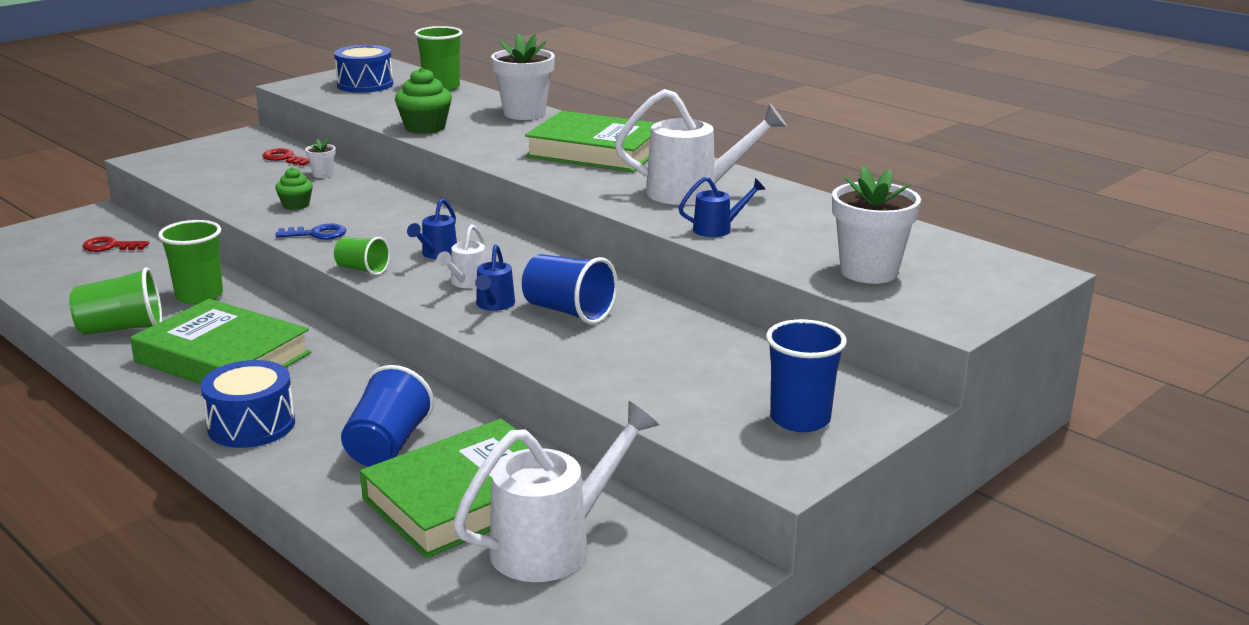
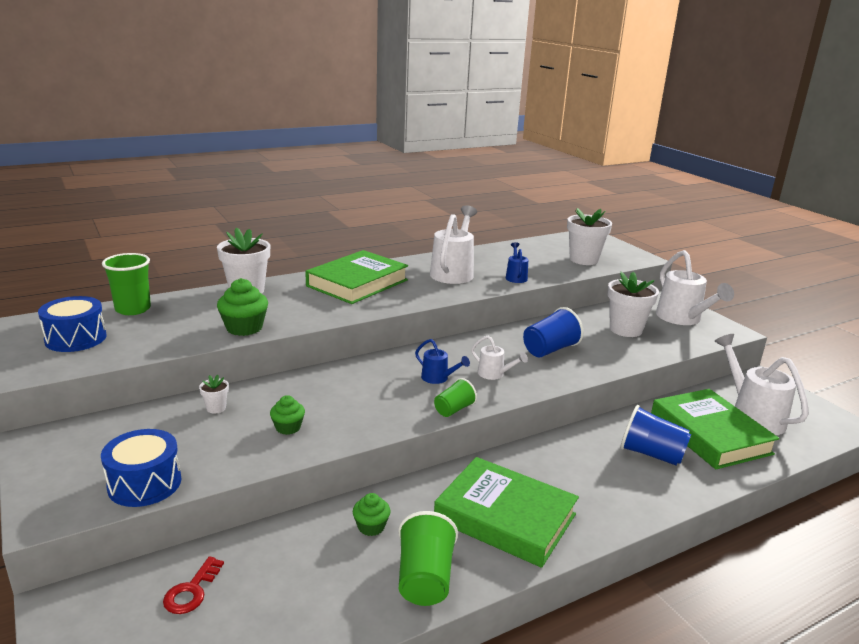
camera: 75 degrees left, 0 degrees up
(199, 296) = (371, 527): green cup -> green cupcake
(223, 357) = (505, 517): green book -> green book turned 75 degrees clockwise
(251, 425) = (621, 508): blue drum -> blue drum (144, 483)
(284, 158) = (145, 424): red key -> none
(317, 234) = (367, 422): blue key -> none
(494, 305) = (533, 370): blue watering can -> none
(696, 366) = (625, 329): none -> white flower pot
(800, 419) = (682, 319): blue cup -> white watering can

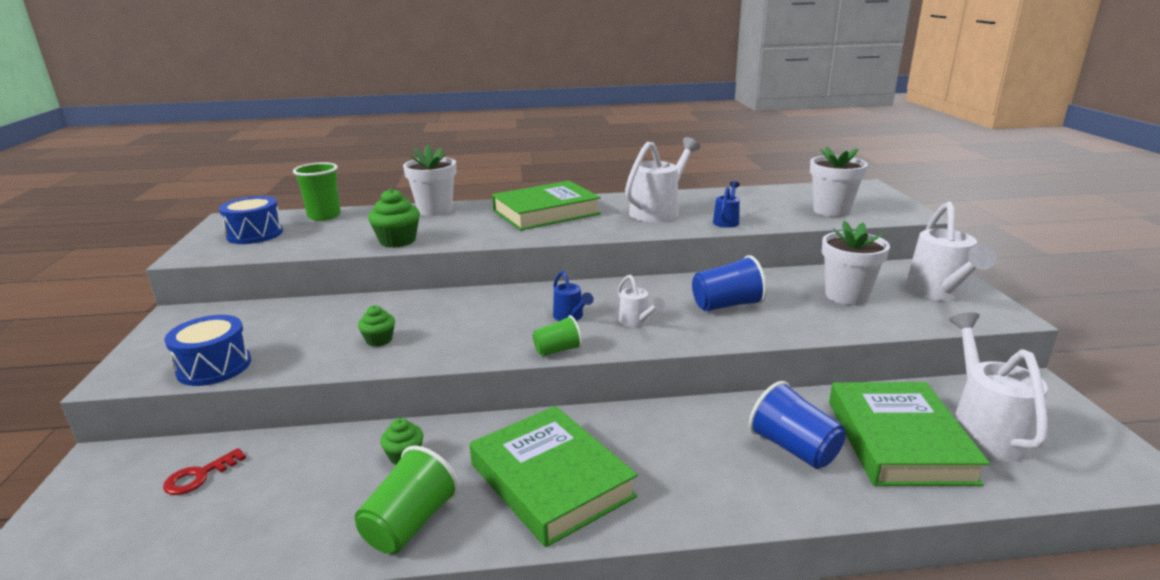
camera: 25 degrees right, 0 degrees up
(216, 408) = (335, 312): white flower pot -> none

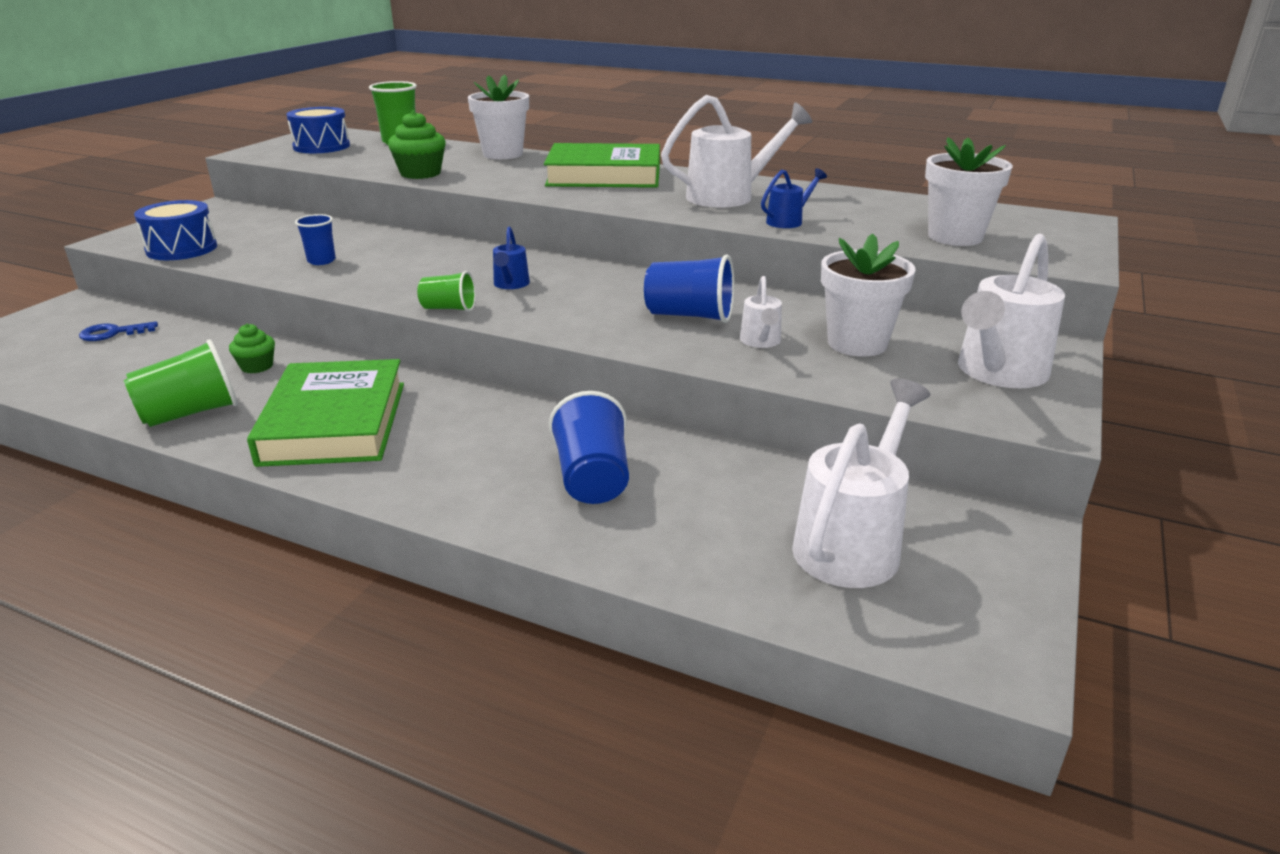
camera: 30 degrees right, 5 degrees up
(199, 476) = (113, 333): red key -> blue key
(379, 340) = (321, 261): green cupcake -> blue cup
(636, 322) = (566, 305): white watering can -> white watering can (760, 342)
(899, 441) = (722, 514): green book -> none

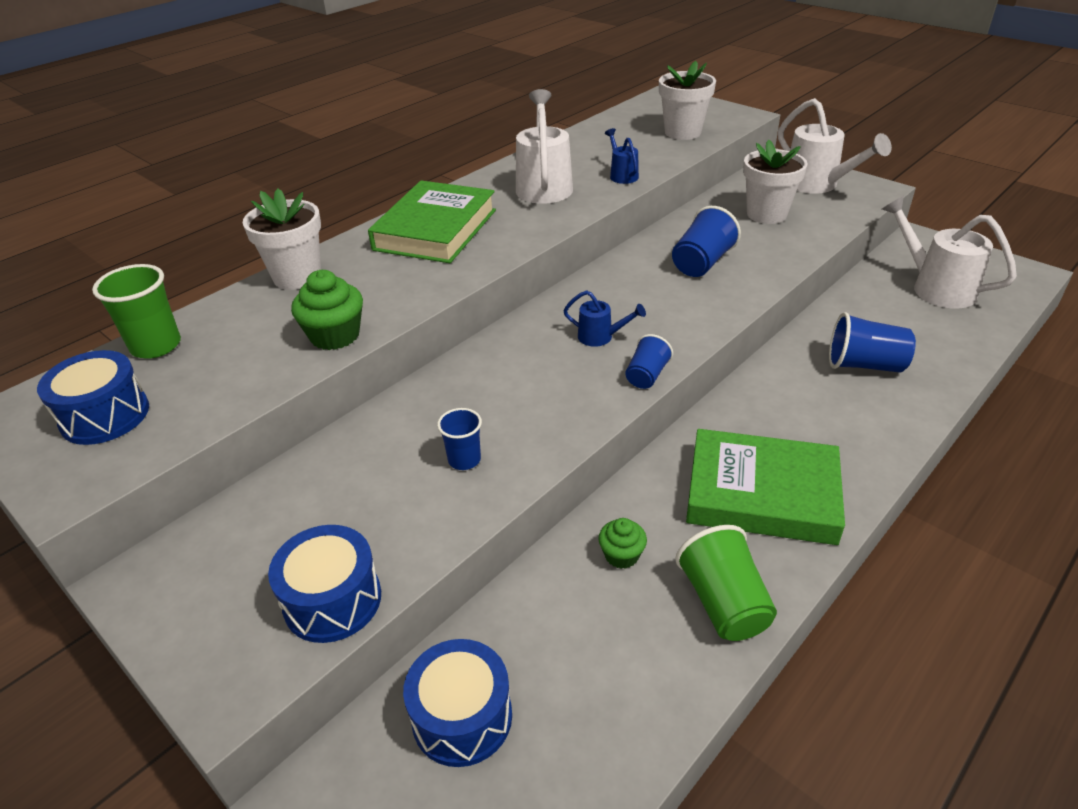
camera: 70 degrees left, 10 degrees up
(113, 333) = (462, 717): blue key -> blue drum
(449, 308) = (646, 376): green cup -> blue cup
(760, 342) = (756, 245): white watering can -> none

